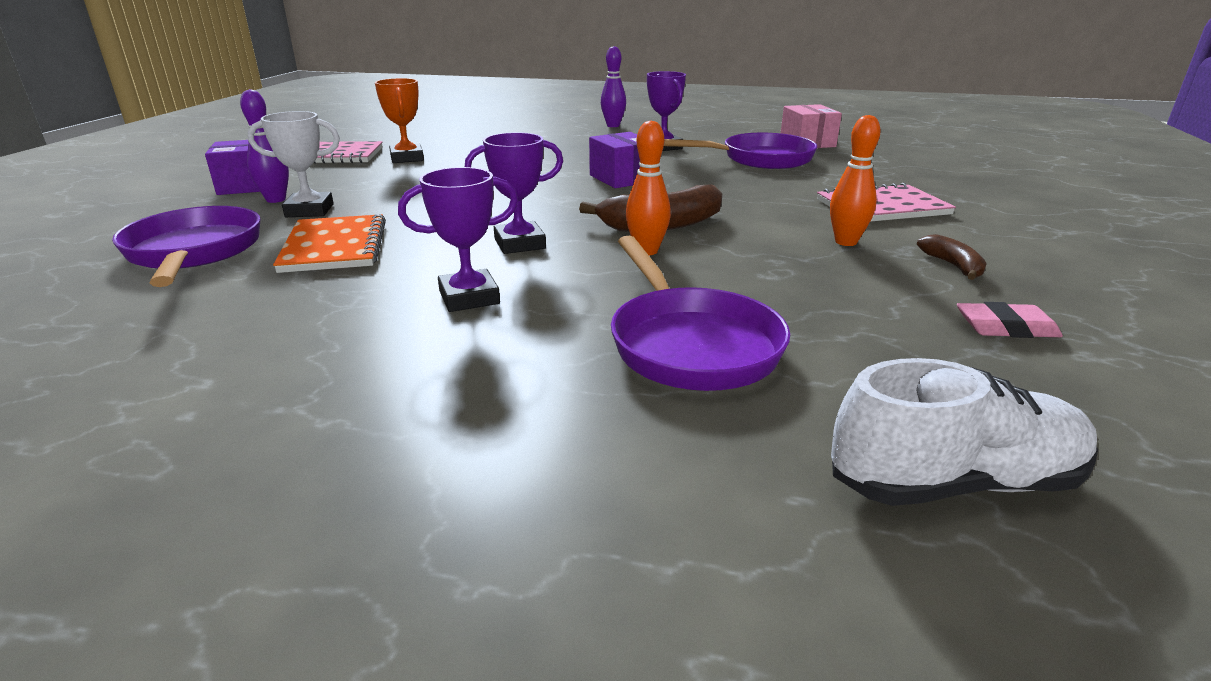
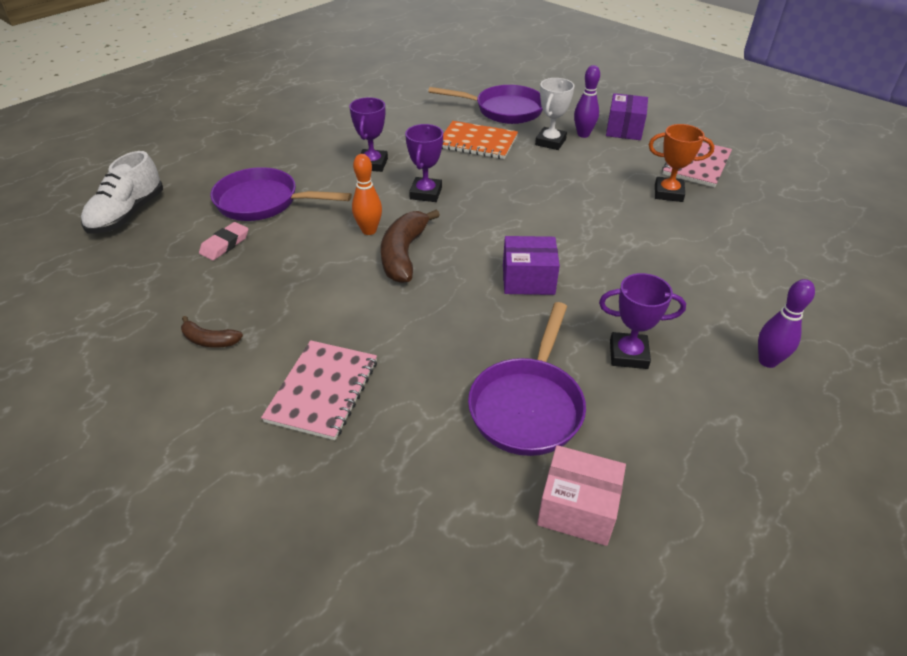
camera: 120 degrees right, 15 degrees up
(846, 242) = (292, 318): orange bowling pin -> none
(1005, 327) = (148, 301): pink eraser -> pink eraser (225, 244)

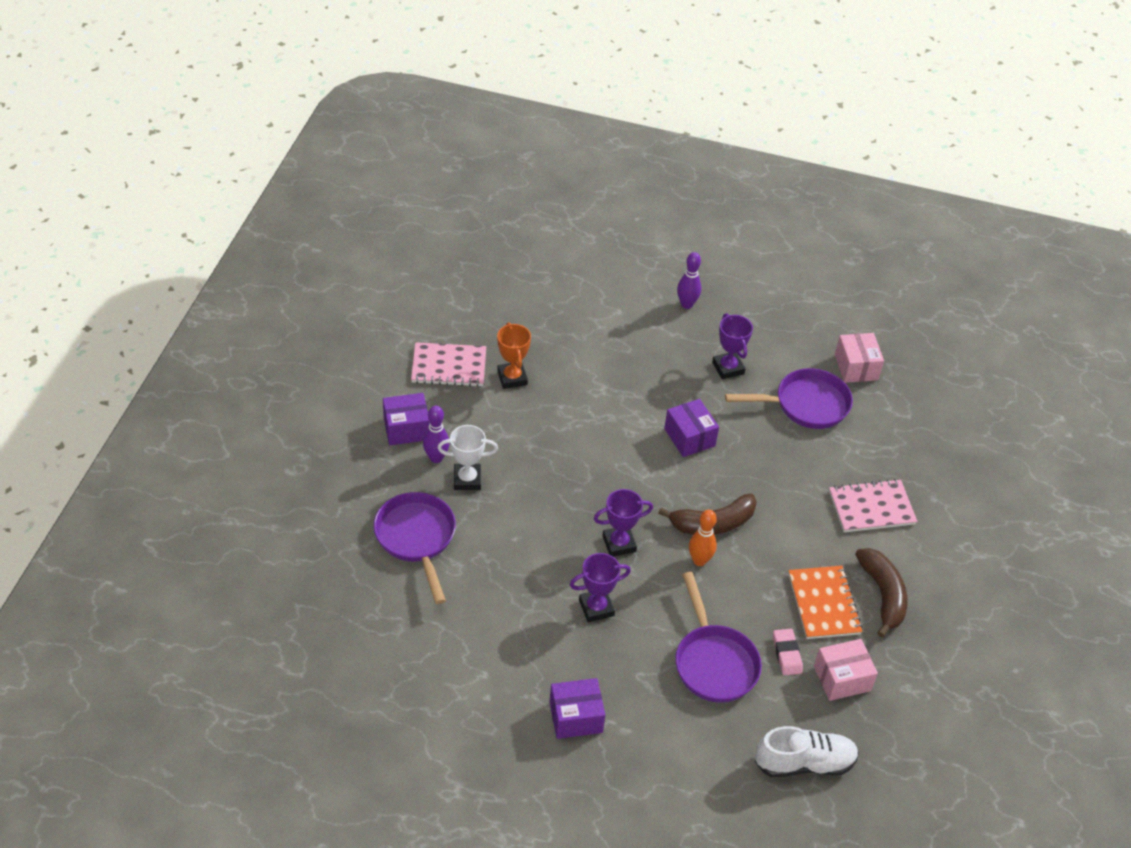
camera: 120 degrees left, 5 degrees up
(164, 267) = (842, 678): none -> pink box
(209, 340) = (882, 595): brown banana -> brown banana, size x1.85
(225, 244) = (787, 654): pink eraser -> pink eraser turned 75 degrees clockwise
(292, 131) = (576, 717): none -> purple box
(477, 142) = (502, 538): orange notebook -> orange notebook (823, 604)

